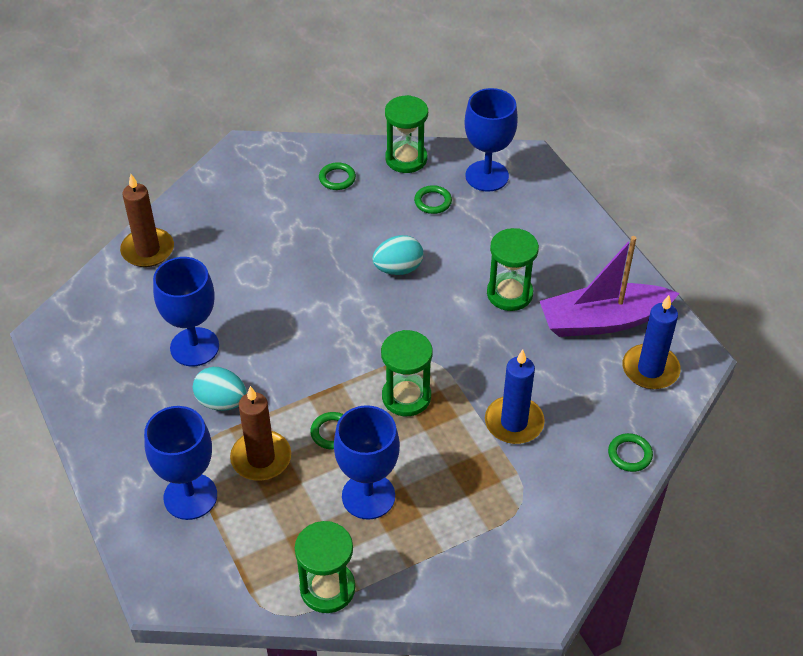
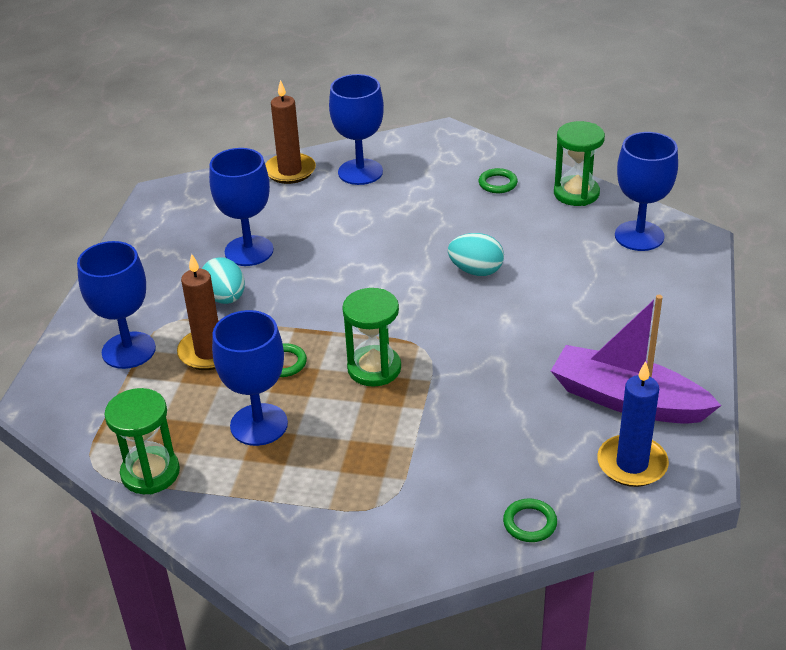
camera: 40 degrees right, 10 degrees down
(212, 221) = (360, 172): none -> blue goblet
(433, 202) = (564, 235): green ring -> none
(509, 294) = (557, 335): green hourglass -> none
(514, 422) = (447, 437): blue candle -> none

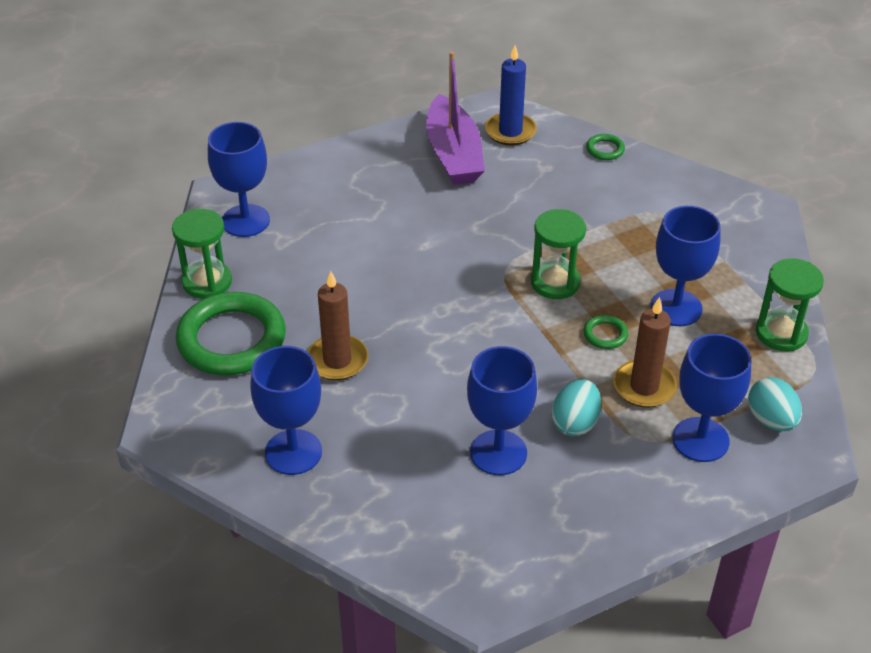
camera: 130 degrees left, 5 degrees up
(290, 171) = (339, 513): brown candle -> brown candle (337, 360)
(476, 271) = (381, 288): turquoise egg -> turquoise egg (771, 420)
(497, 183) = (231, 339): green ring -> green ring, size x2.43

